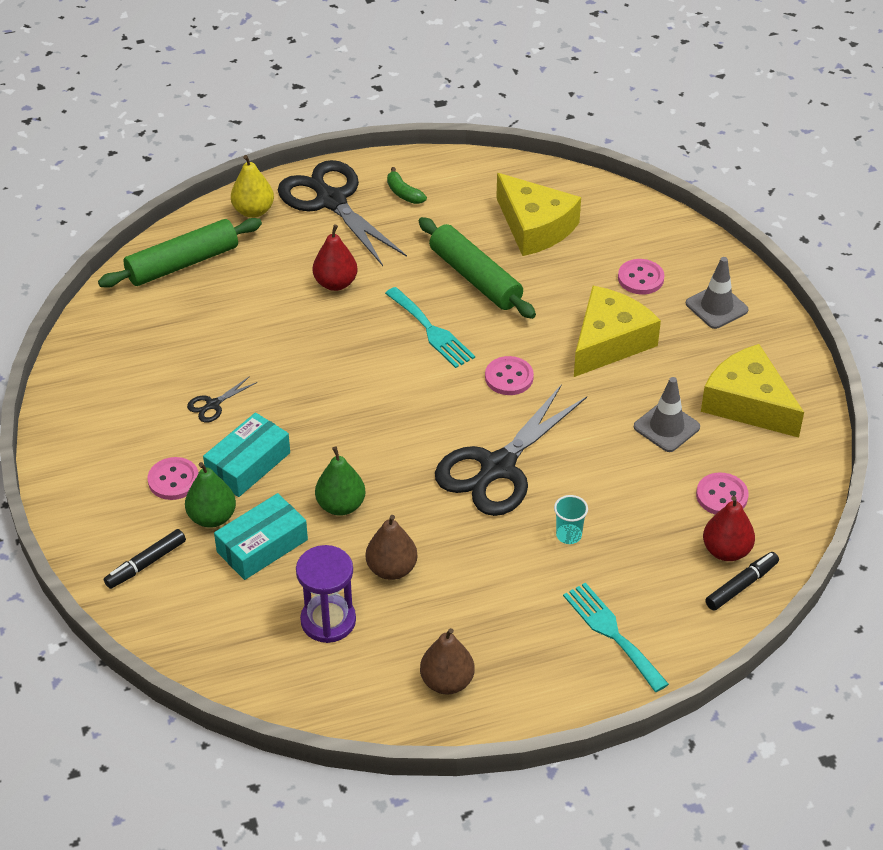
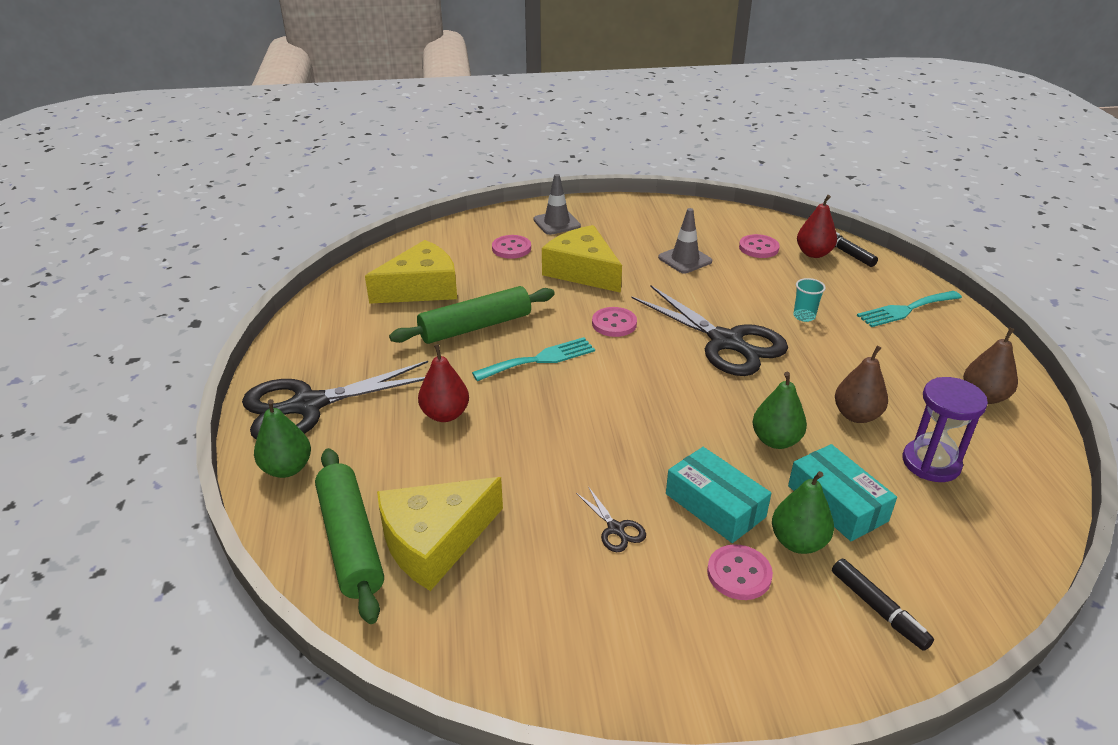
camera: 80 degrees left, 10 degrees down
(253, 211) = (287, 468): yellow pear -> green pear
(403, 193) = (327, 355): green banana -> none
(748, 403) = (664, 225): yellow cheese -> yellow cheese (435, 541)

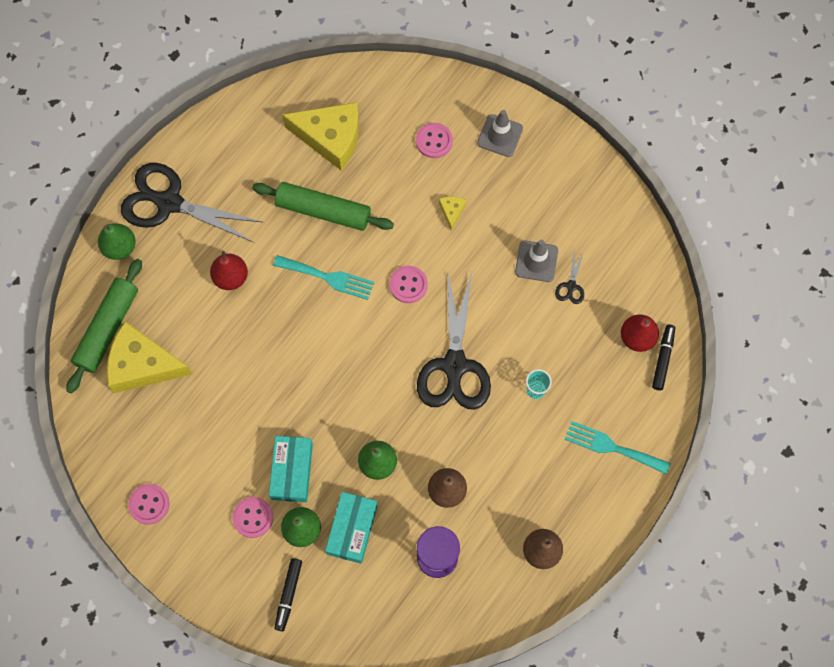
camera: 45 degrees right, 35 degrees up
(582, 271) = (452, 211): yellow cheese -> yellow cheese, size x0.43
(616, 529) = (229, 438): black scissors -> black scissors (571, 286)
(758, 248) = (606, 296): pink button -> pink button (149, 504)

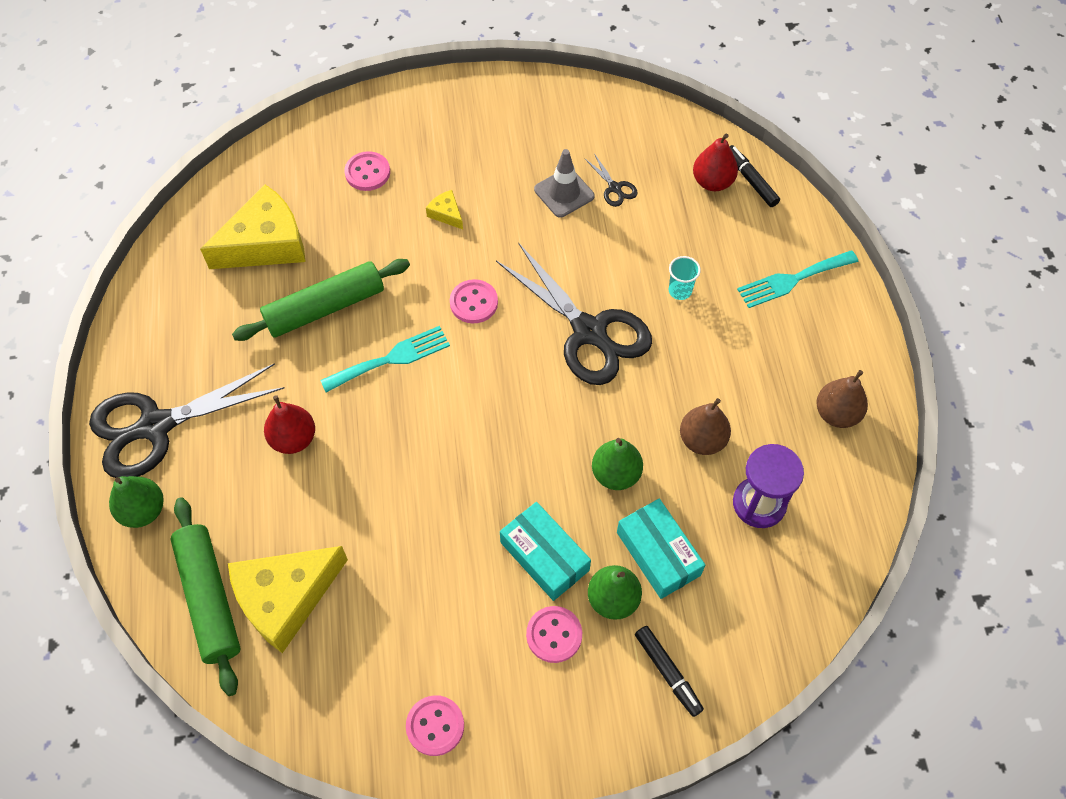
camera: 45 degrees left, 10 degrees down
(500, 136) = (422, 124): grey traffic cone -> none

